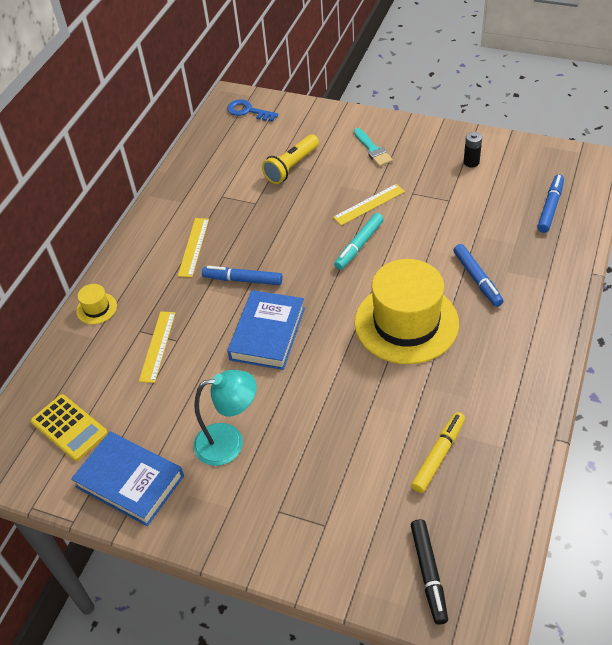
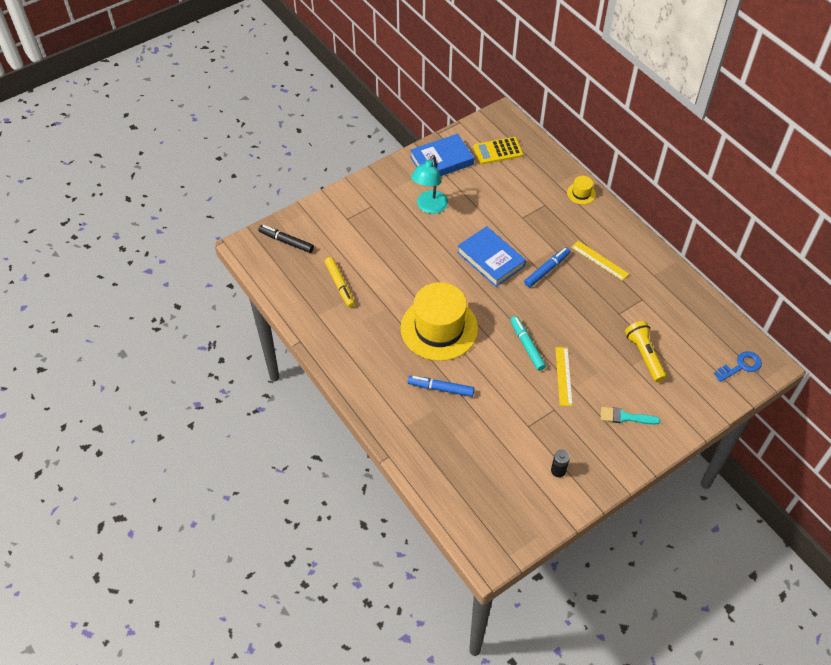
camera: 120 degrees right, 5 degrees up
(157, 346) = (525, 207): yellow ruler -> none
(550, 207) = (467, 483): blue marker -> none

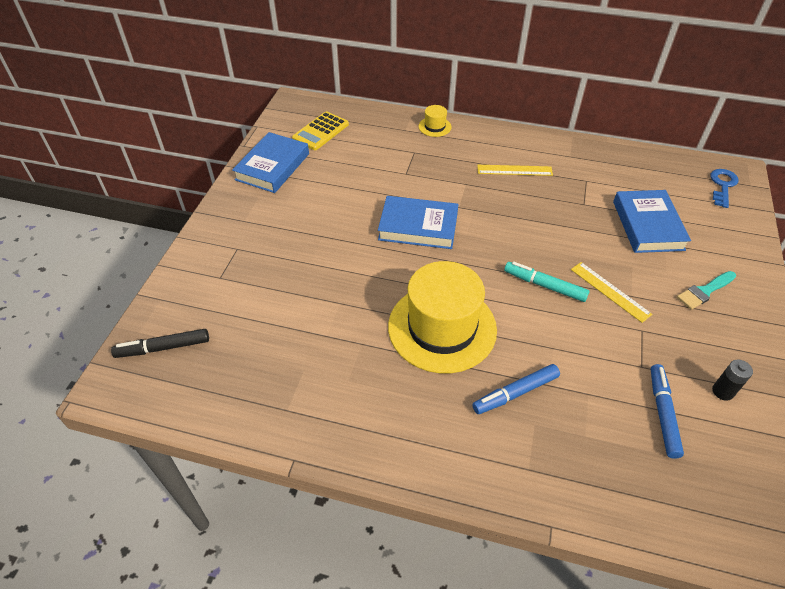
camera: 40 degrees left, 5 degrees down
(340, 285) = (280, 355): yellow marker -> none
(429, 207) = (303, 214): turquoise lamp -> none
(547, 270) = (480, 205): blue marker -> blue marker (663, 413)
(644, 355) = (647, 225): yellow flashlight -> blue book

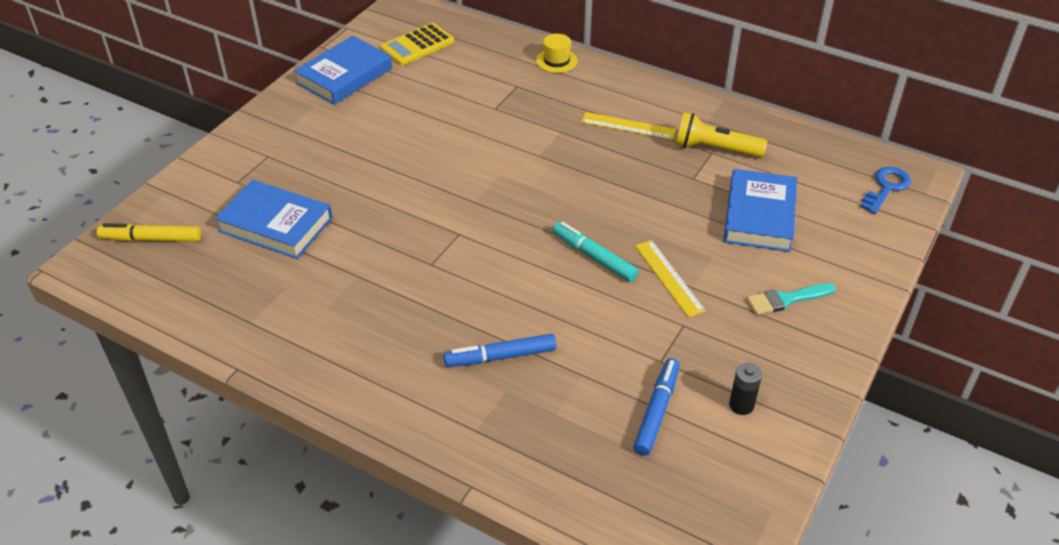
camera: 15 degrees right, 5 degrees down
(163, 347) = (151, 239): black marker -> yellow marker
(418, 226) = (479, 168): blue book -> blue book (276, 224)
(442, 327) = (453, 277): yellow hat -> none
(587, 177) = (715, 149): none -> yellow flashlight

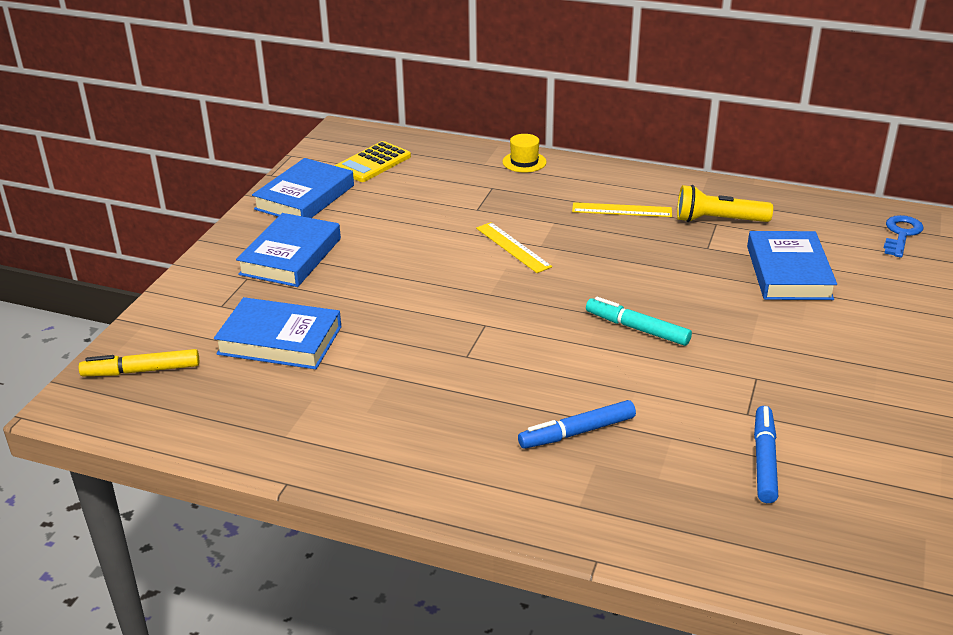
camera: 10 degrees left, 10 degrees down
(312, 138) = (291, 256): none -> blue book
(668, 278) = (722, 337): yellow ruler -> yellow ruler (513, 247)
(741, 405) = (848, 442): black battery -> none
(786, 299) = (849, 342): turquoise brush -> none

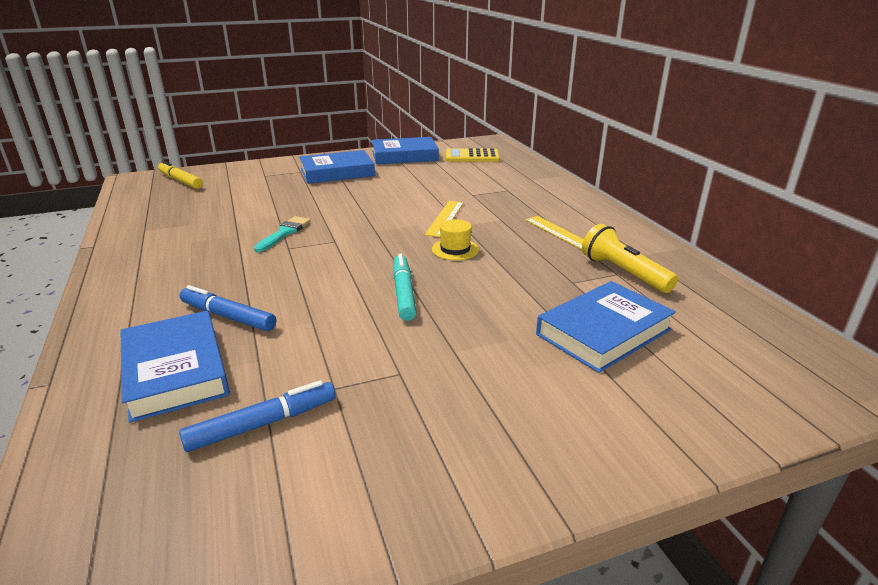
camera: 50 degrees right, 5 degrees down
(280, 340) = (245, 197): blue book -> blue book (176, 370)
(425, 346) = (284, 233): none -> turquoise brush
(524, 162) = (558, 187): yellow hat -> yellow hat (455, 249)
(901, 234) = (801, 374): blue key -> none

